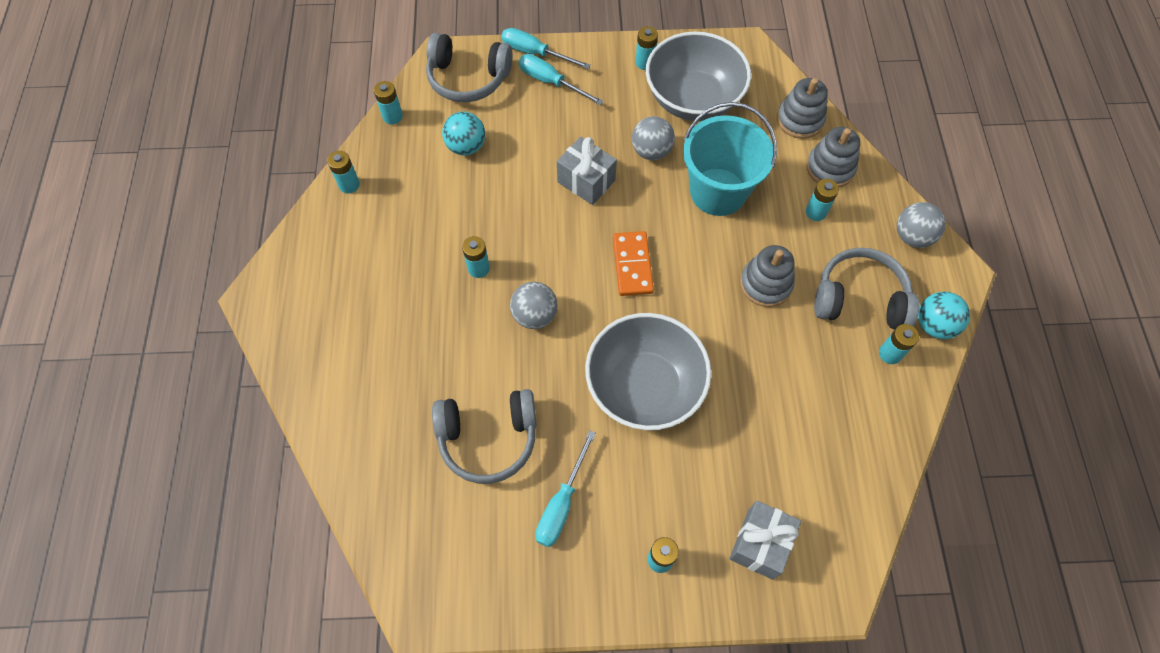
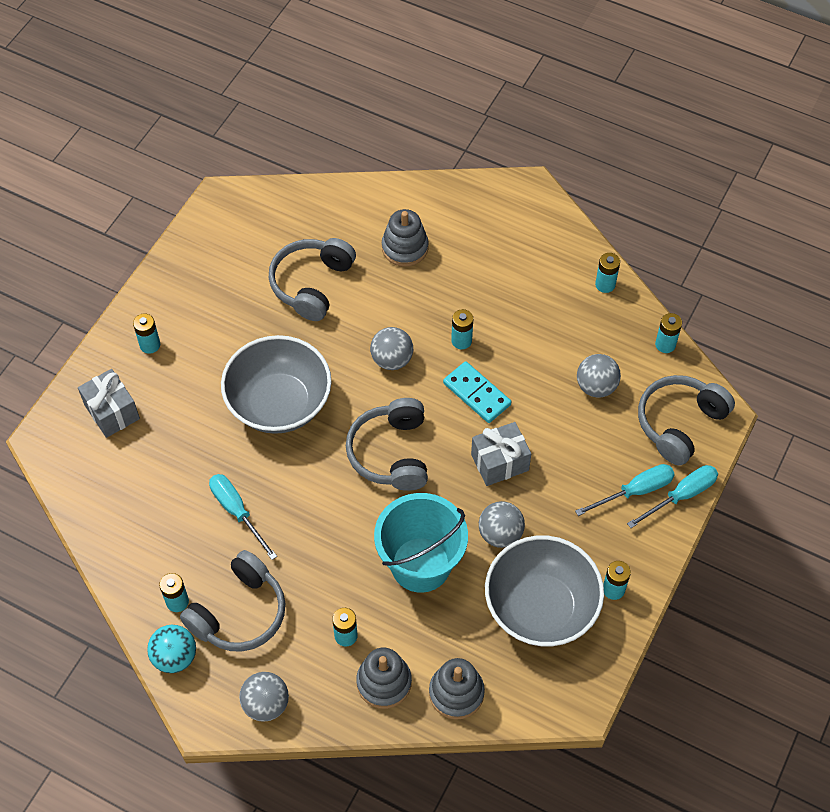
camera: 120 degrees right, 5 degrees down
(466, 146) = (596, 386): turquoise ball -> grey ball
(529, 229) = (477, 394): none -> turquoise domino
(561, 503) = (232, 306): turquoise screwdriver -> turquoise screwdriver (237, 512)
(632, 265) = (391, 453): orange domino -> grey headphones
(765, 284) = (304, 546): grey stacking toy -> grey stacking toy (405, 248)

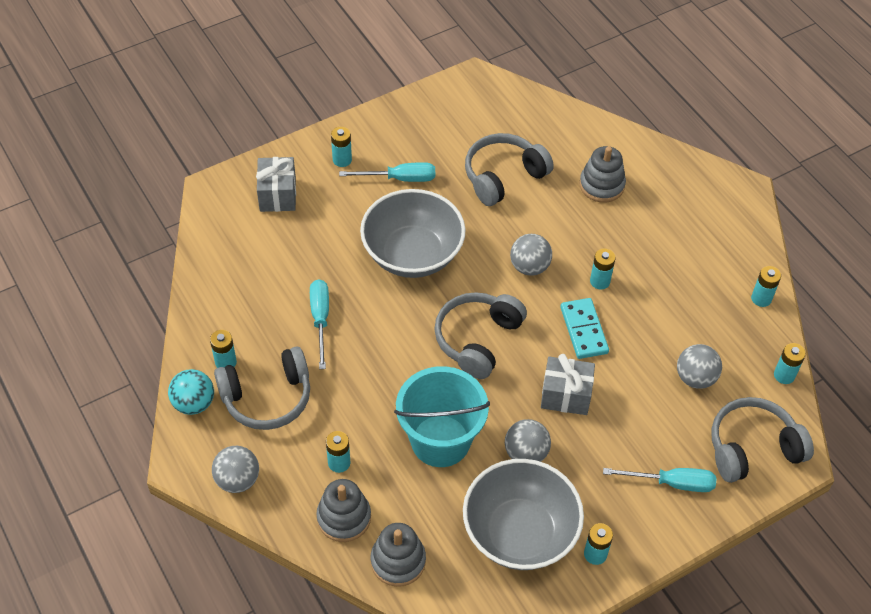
camera: 30 degrees right, 5 degrees down
(681, 496) = (712, 509): turquoise screwdriver -> turquoise screwdriver (399, 178)

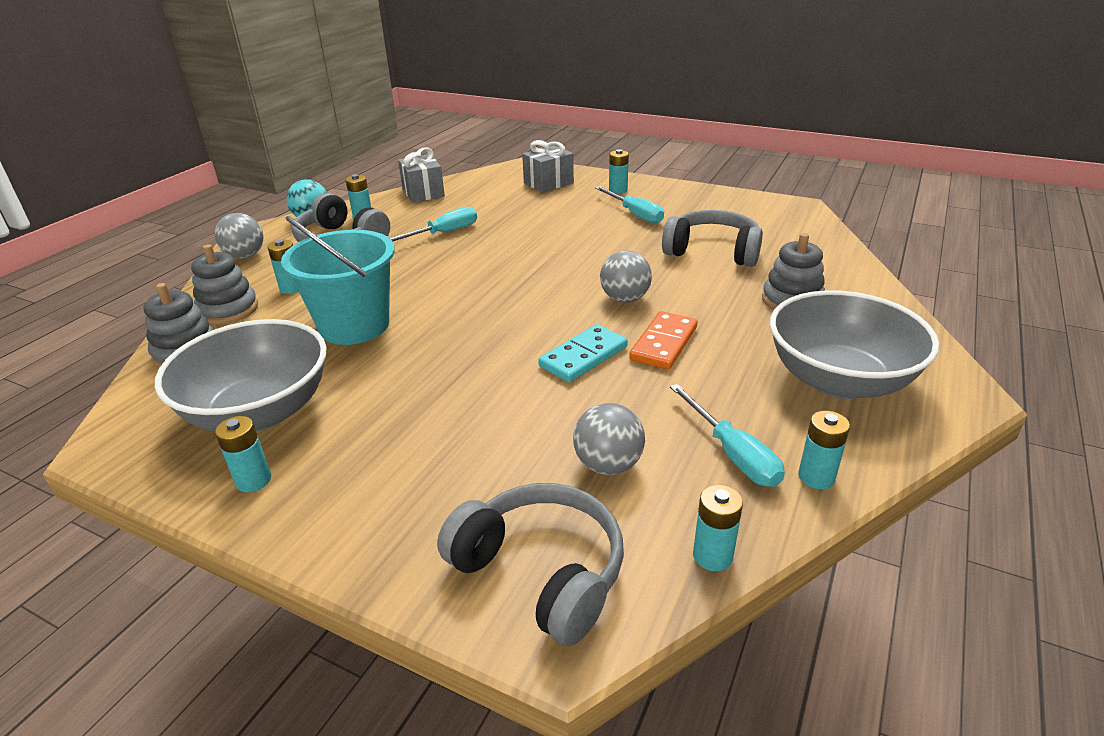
camera: 60 degrees right, 20 degrees down
(412, 254) = (561, 244): grey bowl -> grey bowl (839, 380)
(477, 339) = (499, 303): grey headphones -> none
(526, 453) = (376, 378): grey ball -> none
(565, 395) = (480, 376): grey gift -> grey gift (423, 193)
(600, 281) = (663, 343): turquoise battery -> orange domino
(671, 483) = (412, 508): turquoise screwdriver -> turquoise screwdriver (732, 453)

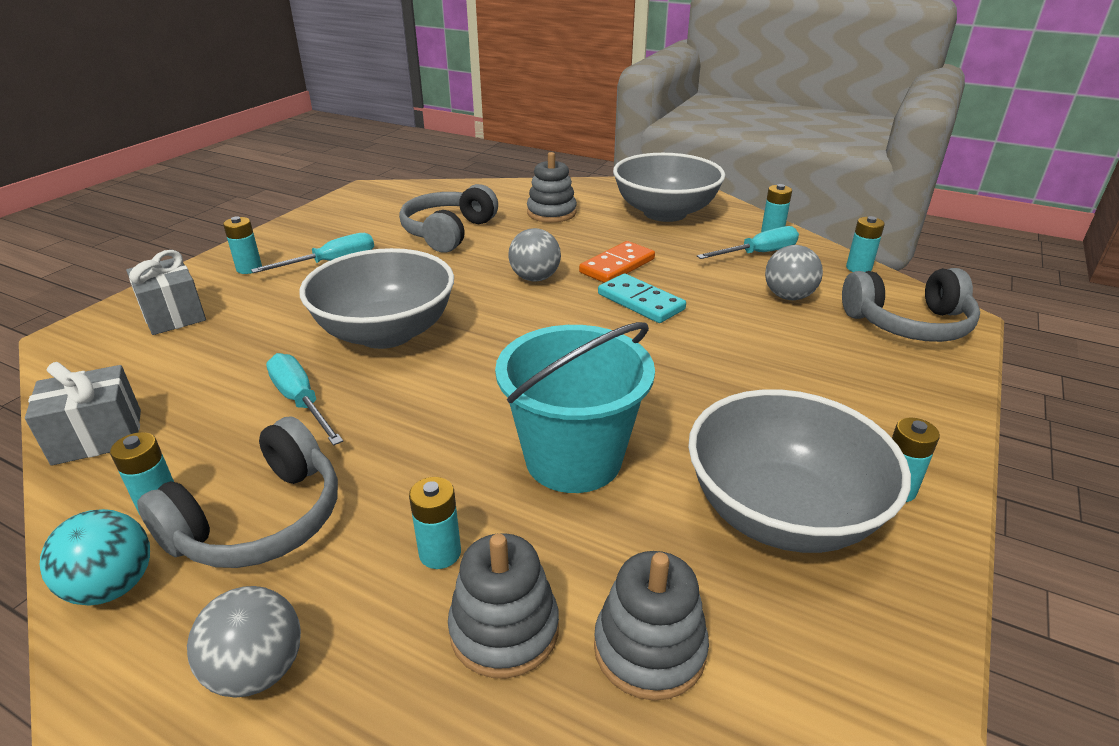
camera: 90 degrees left, 0 degrees up
(525, 247) = (386, 332): none -> grey bowl
(541, 572) = (908, 324): grey headphones -> grey headphones turned 135 degrees counterclockwise
(663, 343) = (617, 266): orange domino -> orange domino turned 75 degrees counterclockwise

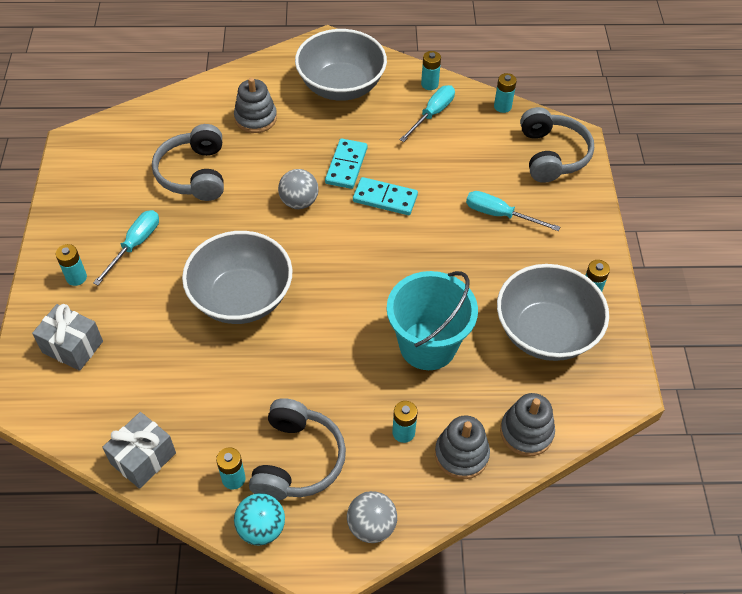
camera: 30 degrees left, 20 degrees up
(301, 402) = (241, 377): turquoise screwdriver -> turquoise screwdriver (500, 215)
(617, 266) = (346, 166): orange domino -> turquoise domino
(788, 296) = (473, 155): grey ball -> none
(908, 324) = (552, 155): grey headphones -> grey headphones turned 60 degrees counterclockwise

